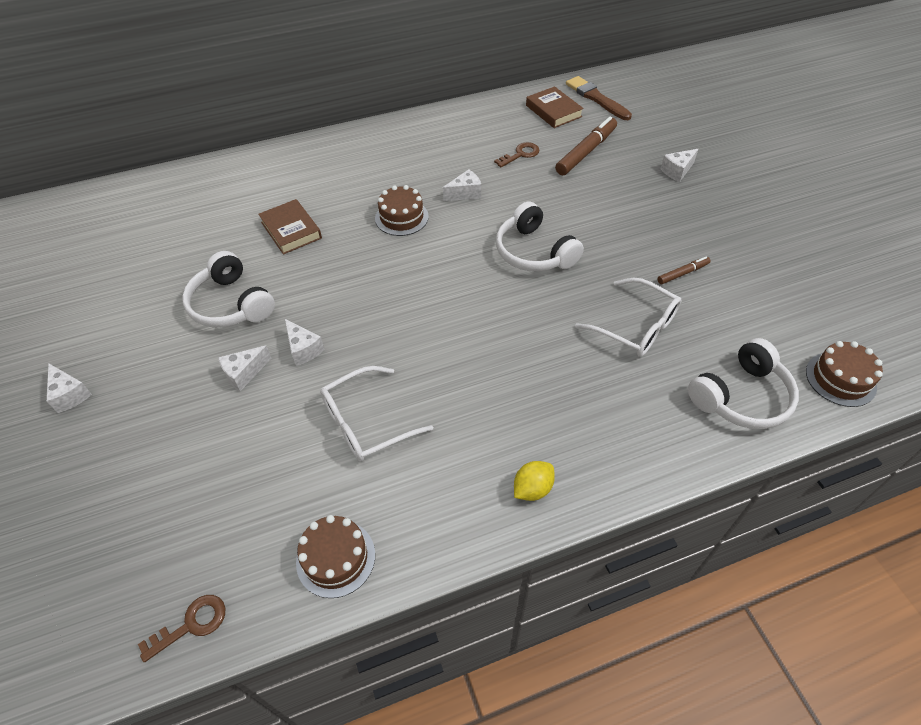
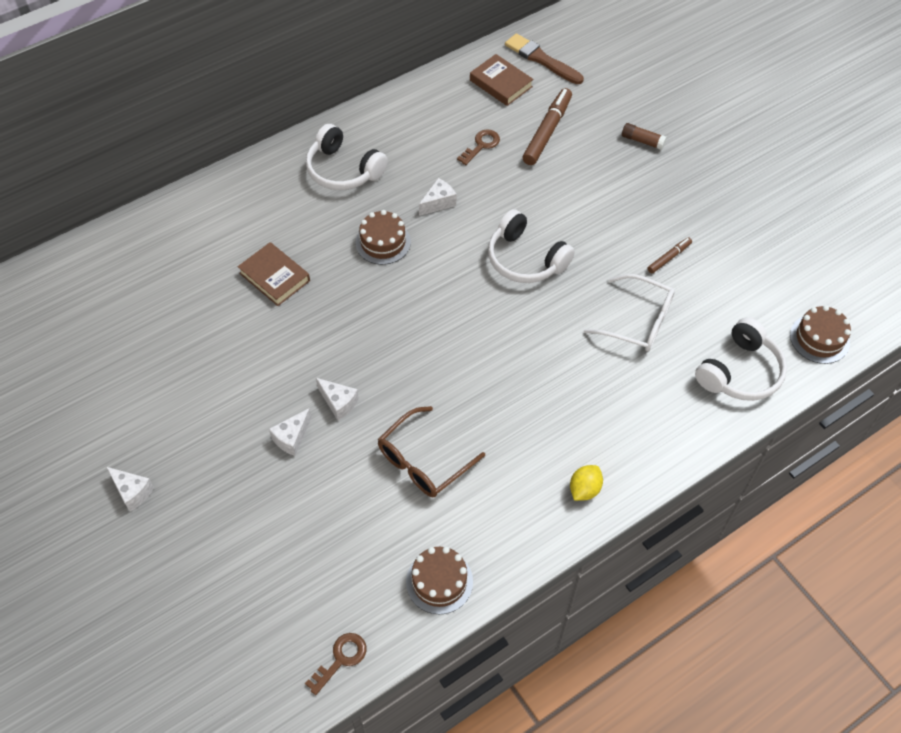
camera: 15 degrees left, 5 degrees up
(231, 304) = (248, 370): white headphones -> white headphones (343, 170)
(366, 422) = (423, 461): white glasses -> brown glasses
(677, 171) = (642, 141): white cheese -> brown glue stick

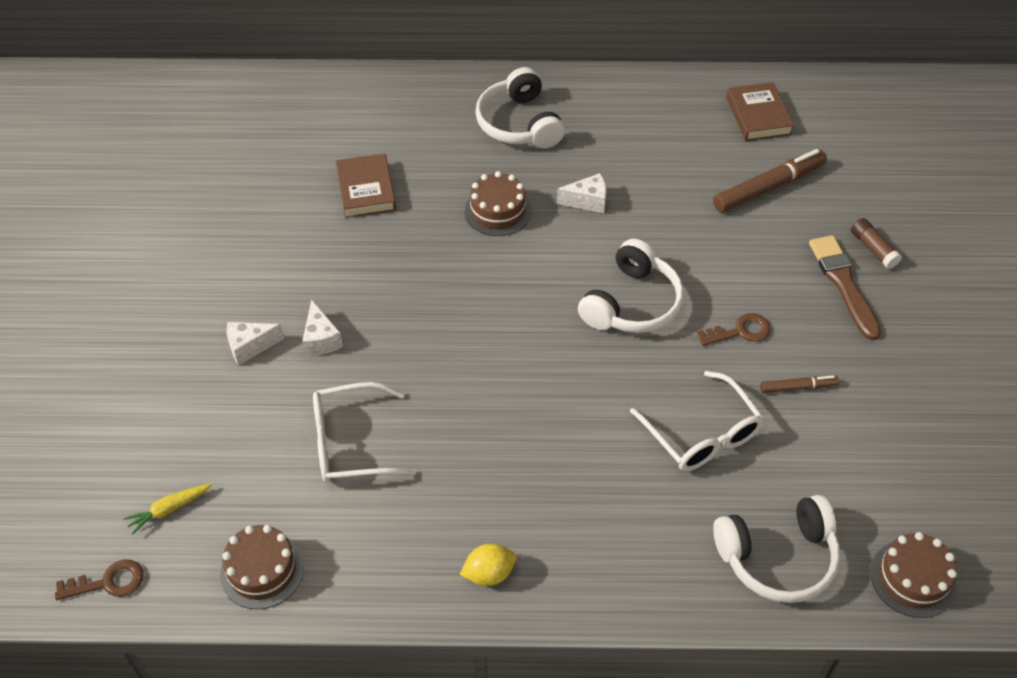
camera: 35 degrees right, 5 degrees down
(132, 492) = (74, 313): white cheese -> none
(338, 584) = (169, 510): none -> yellow carrot
(423, 461) = (351, 443): brown glasses -> white glasses
(481, 145) = (682, 167): brown key -> brown key (740, 331)
(525, 259) = (631, 303): white headphones -> white headphones turned 135 degrees counterclockwise
(541, 59) = (826, 112): brown brush -> brown brush (843, 284)

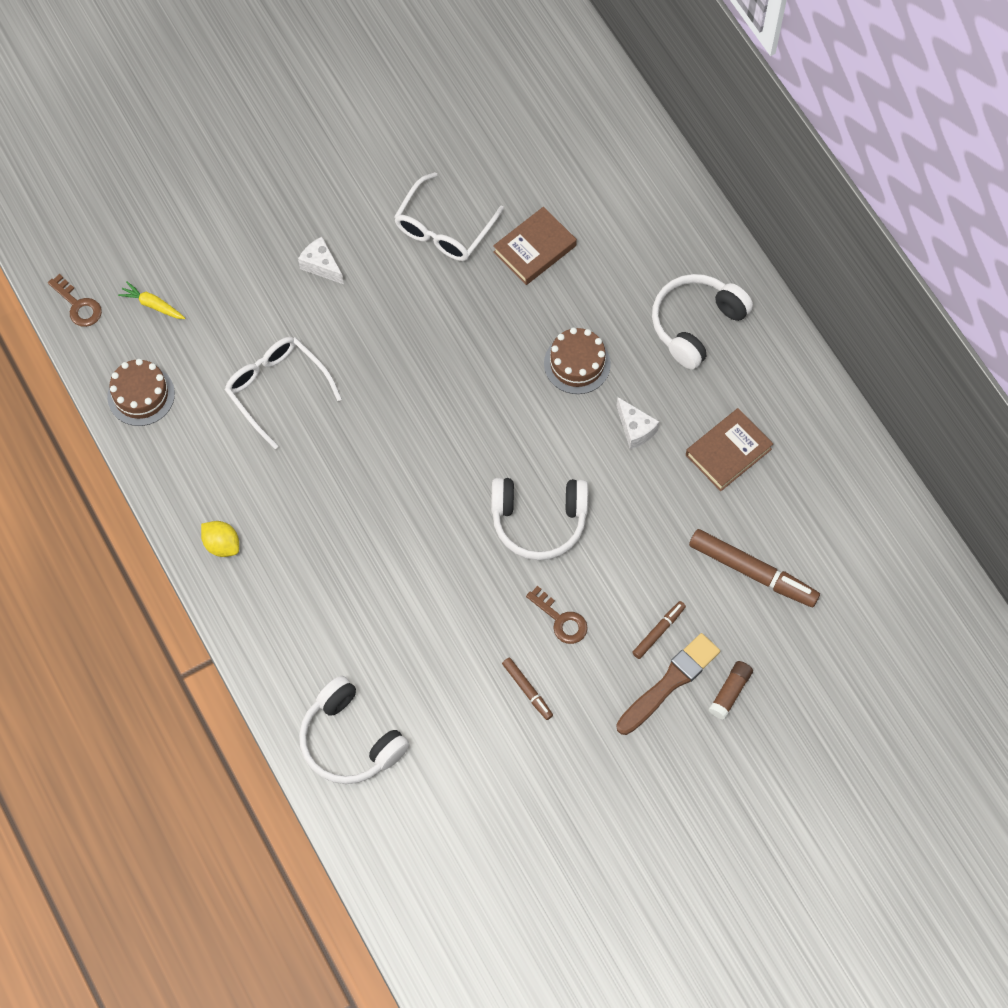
camera: 60 degrees right, 15 degrees up
(321, 339) = (358, 310): white cheese -> none
(702, 434) = (434, 636): white glasses -> white glasses (443, 229)
(758, 116) = (846, 523): brown book -> brown book (728, 452)
(789, 270) = (658, 631): none -> brown marker
(912, 578) = (387, 846): brown cake -> none

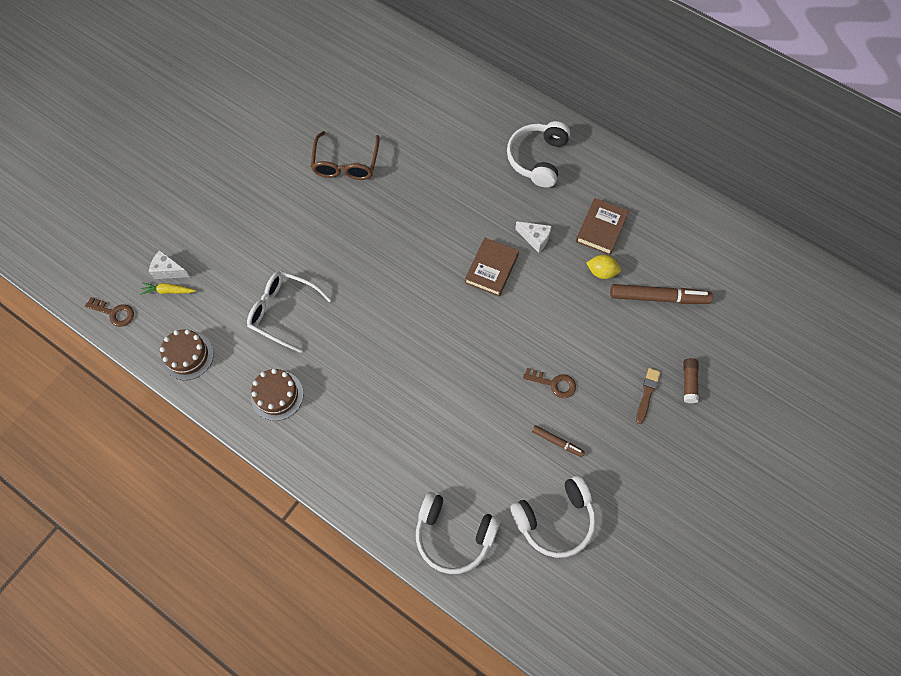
camera: 25 degrees left, 0 degrees up
(222, 544) = (294, 435): yellow lemon -> yellow lemon (601, 272)
(321, 265) = (275, 219): white cheese -> white cheese (169, 270)
(443, 229) = (346, 164): white glasses -> brown glasses
(534, 249) = (411, 153): brown book -> brown book (491, 269)
(539, 520) = (504, 324): white headphones -> white headphones (555, 519)
(577, 364) = (476, 213): brown cake -> brown cake (277, 395)
(658, 631) = (621, 363): brown marker -> none
(669, 683) = (647, 394): brown brush -> brown brush, size x0.61

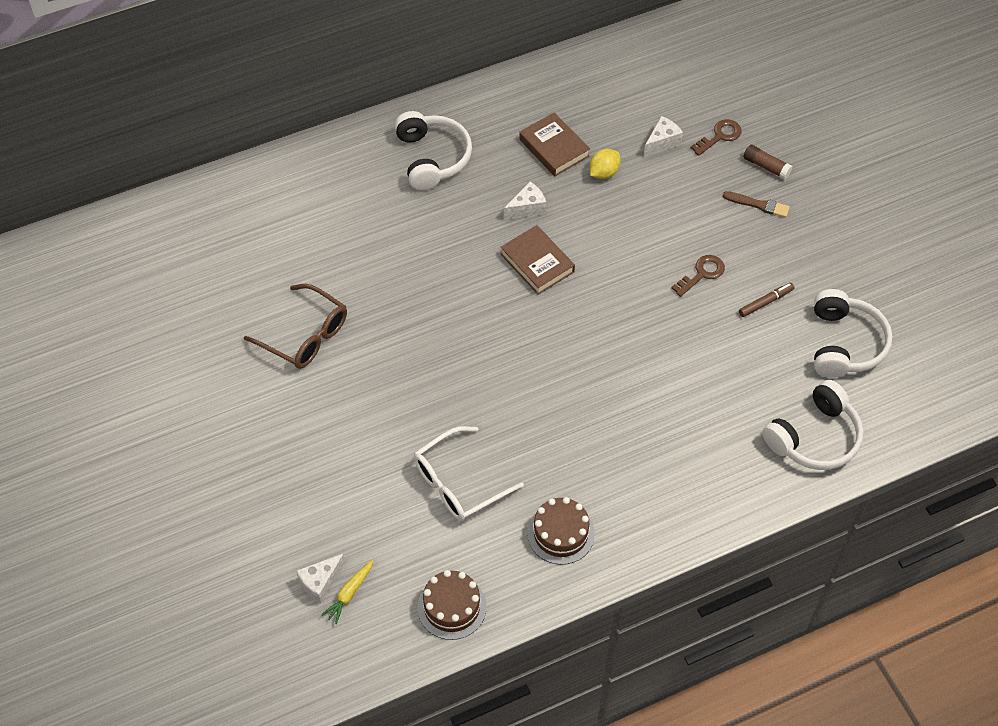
camera: 60 degrees left, 10 degrees down
(114, 313) = (339, 667): brown key -> brown key (719, 136)
(538, 159) = (432, 158): white headphones -> white headphones turned 150 degrees counterclockwise
(647, 394) = (758, 205): brown brush -> brown brush turned 150 degrees clockwise
(658, 297) = (662, 142): brown marker -> white cheese

